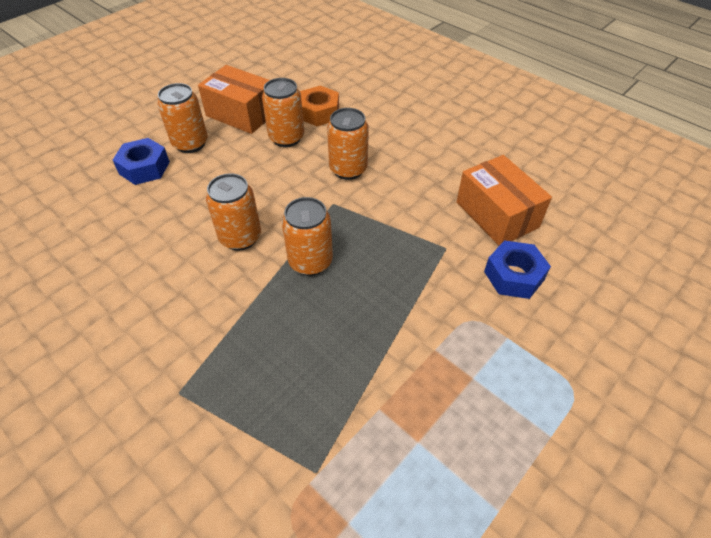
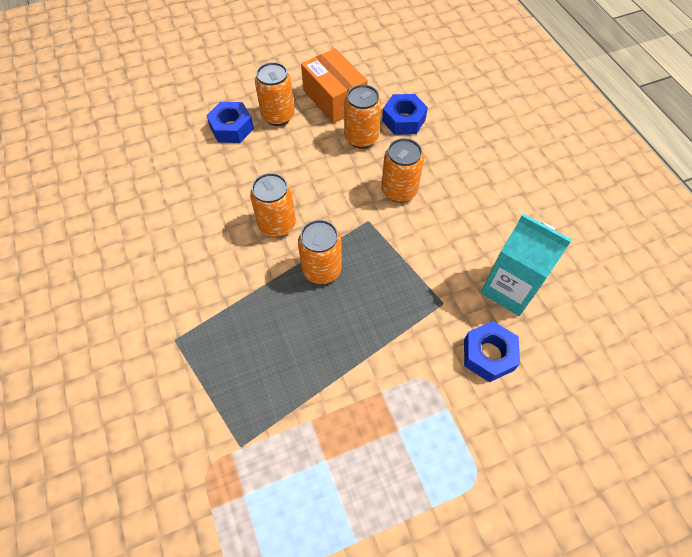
camera: 25 degrees right, 10 degrees up
(319, 113) = (403, 120): orange nut -> blue nut
(497, 214) = (509, 289): orange box -> turquoise carton

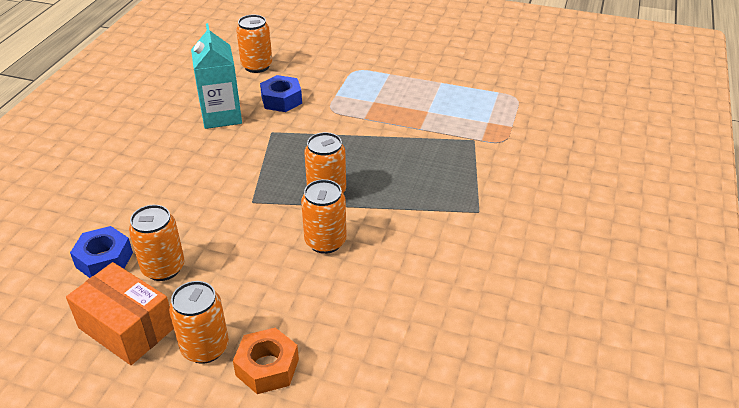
camera: 140 degrees left, 20 degrees down
(232, 128) = (267, 367): blue nut -> orange nut
(334, 98) = (126, 328): orange box -> orange box turned 60 degrees counterclockwise
(399, 191) = (199, 207): orange can -> orange can (257, 66)

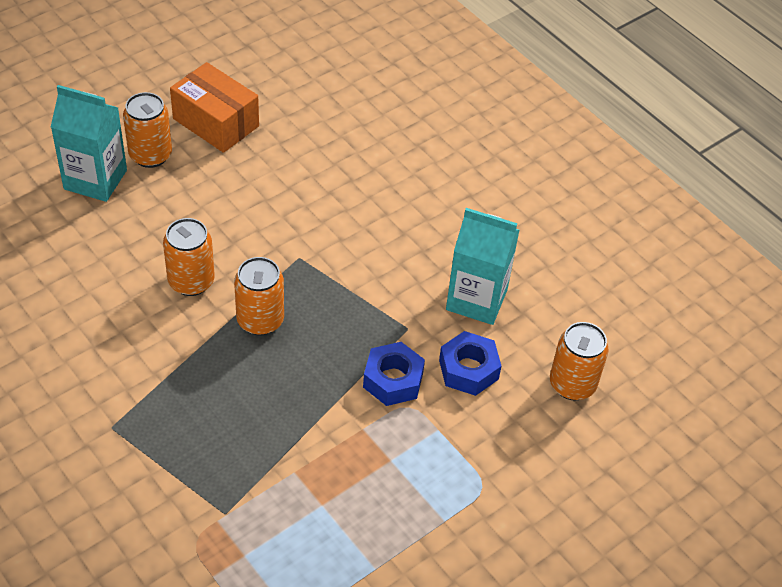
camera: 120 degrees right, 10 degrees up
(104, 260) = (309, 135): blue nut -> blue nut (393, 380)
(126, 328) = (216, 122): orange box -> orange box turned 60 degrees clockwise
(163, 268) = (263, 165): orange can -> none
(267, 367) = (95, 179): orange nut -> turquoise carton

